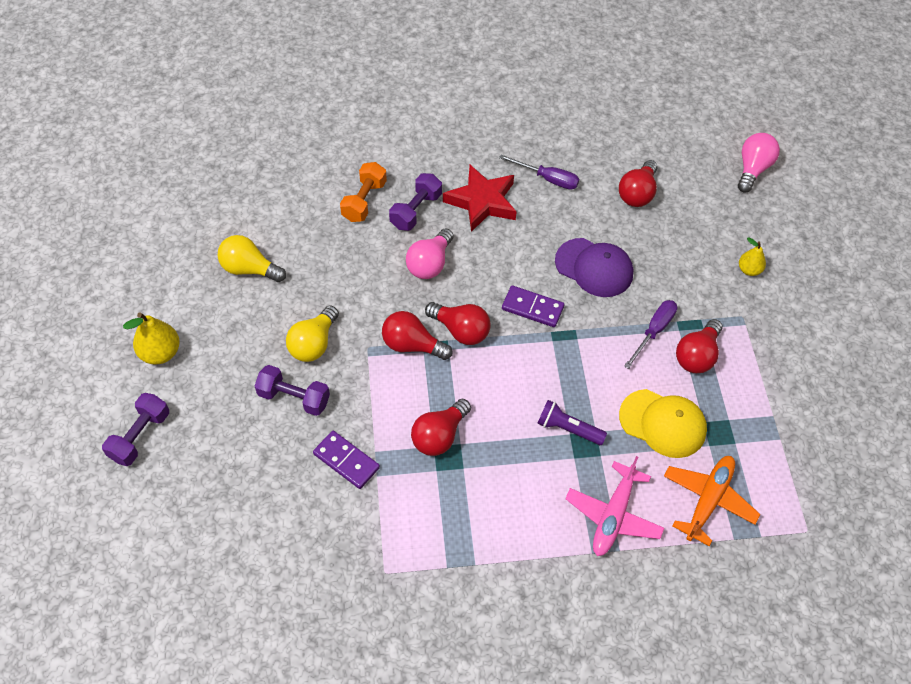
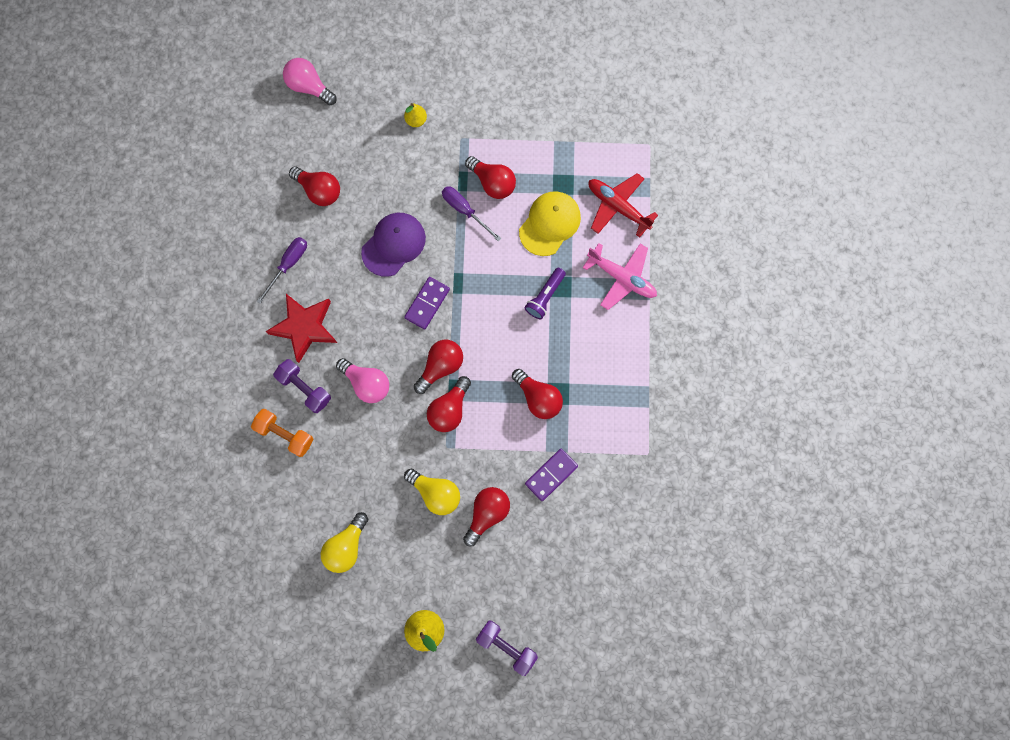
camera: 80 degrees left, 20 degrees up
(294, 398) = (487, 513): purple dumbbell -> red light bulb
(708, 500) = (617, 207): orange plane -> red plane

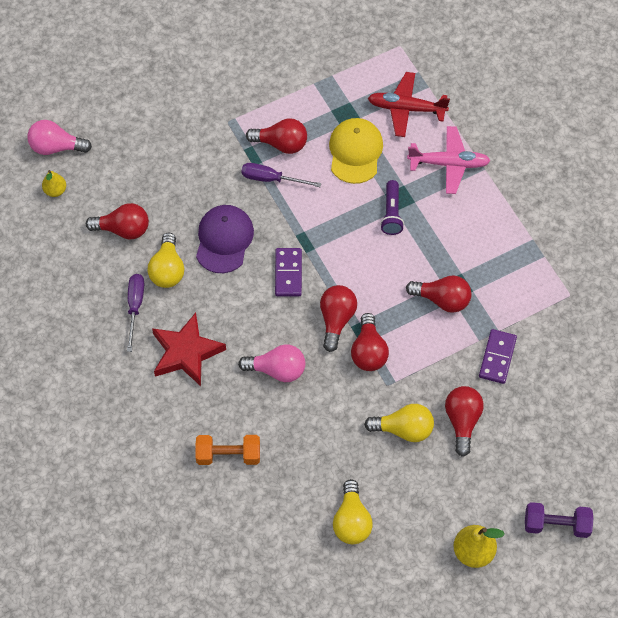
camera: 30 degrees left, 15 degrees down
(305, 388) = (221, 405): purple dumbbell -> none
(333, 246) = (167, 270): none -> yellow light bulb
(416, 120) = (176, 127): yellow pear -> yellow pear (55, 191)

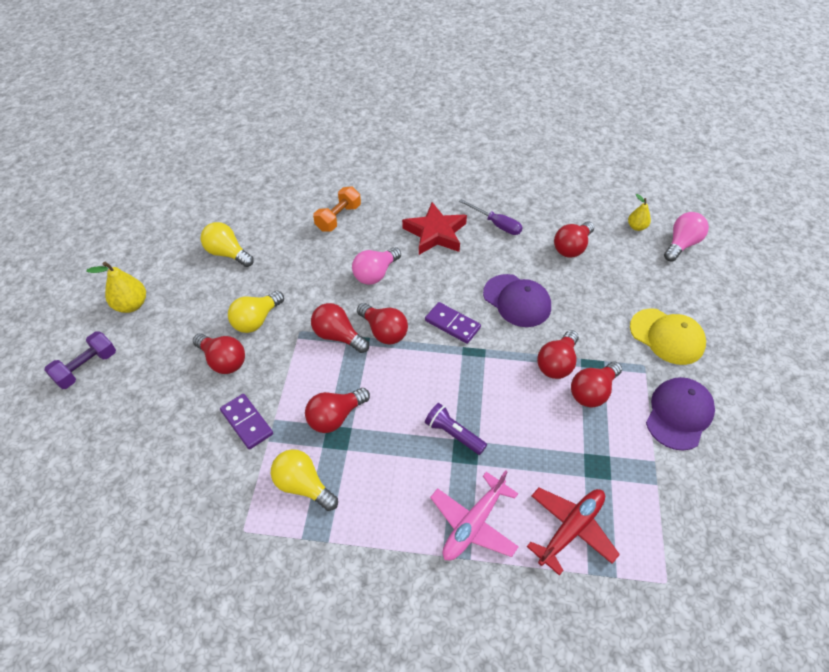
camera: 125 degrees right, 10 degrees down
(167, 270) = (515, 255): yellow light bulb -> yellow light bulb (303, 485)
(259, 83) = (679, 414): none -> purple cap
(271, 179) = (557, 363): purple screwdriver -> red light bulb
(355, 152) = (544, 447): yellow cap -> yellow cap (667, 336)

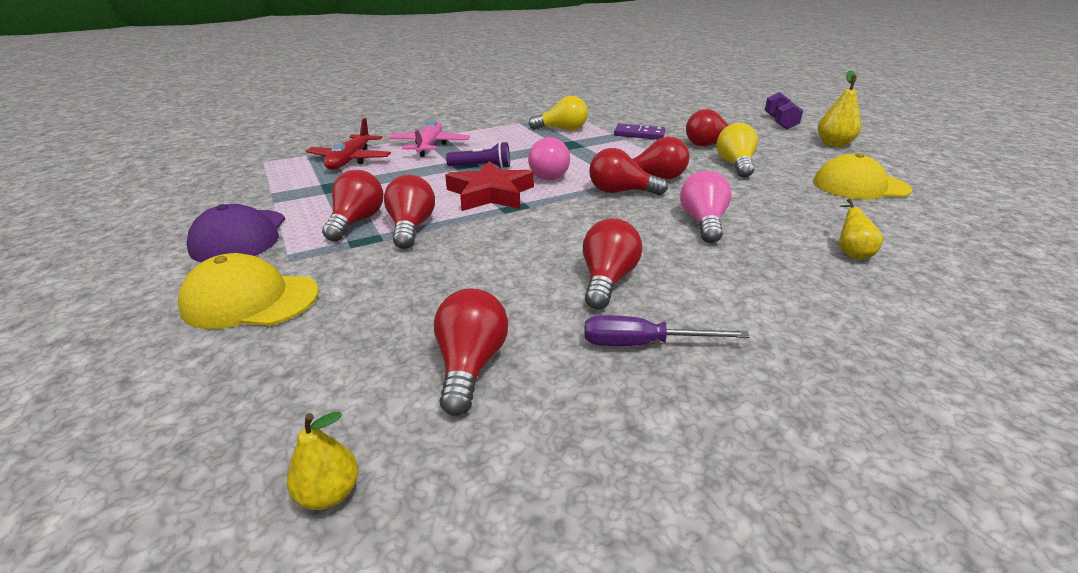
camera: 145 degrees right, 20 degrees down
(227, 253) = (860, 186): yellow light bulb -> yellow cap
(335, 417) = (584, 150): red light bulb -> red light bulb (607, 280)
(338, 218) = (851, 253): orange dumbbell -> yellow pear
(435, 233) = (710, 288): red star -> red star (490, 194)
(452, 324) = (560, 217): purple domino -> none
(517, 300) = (505, 260): purple cap -> none
(681, 244) = (186, 500): pink light bulb -> pink light bulb (549, 175)

